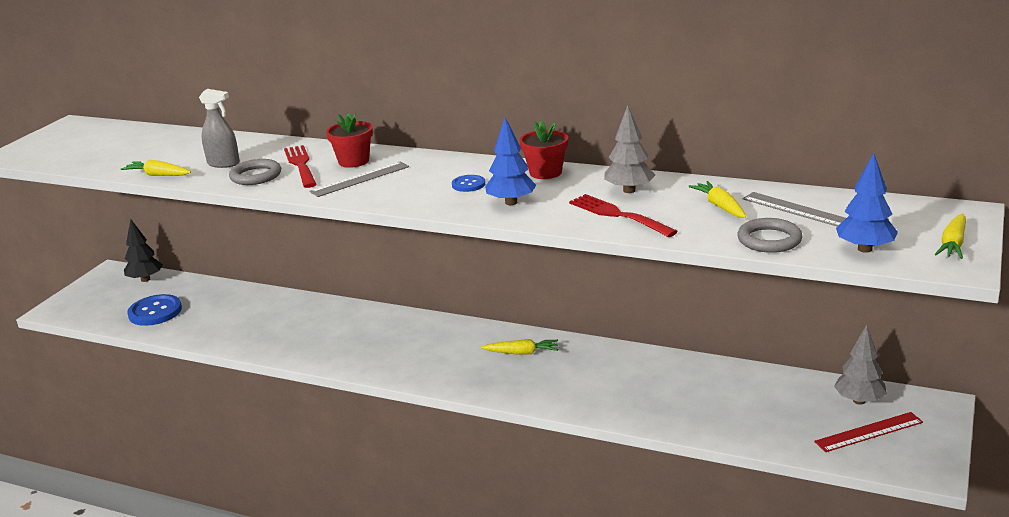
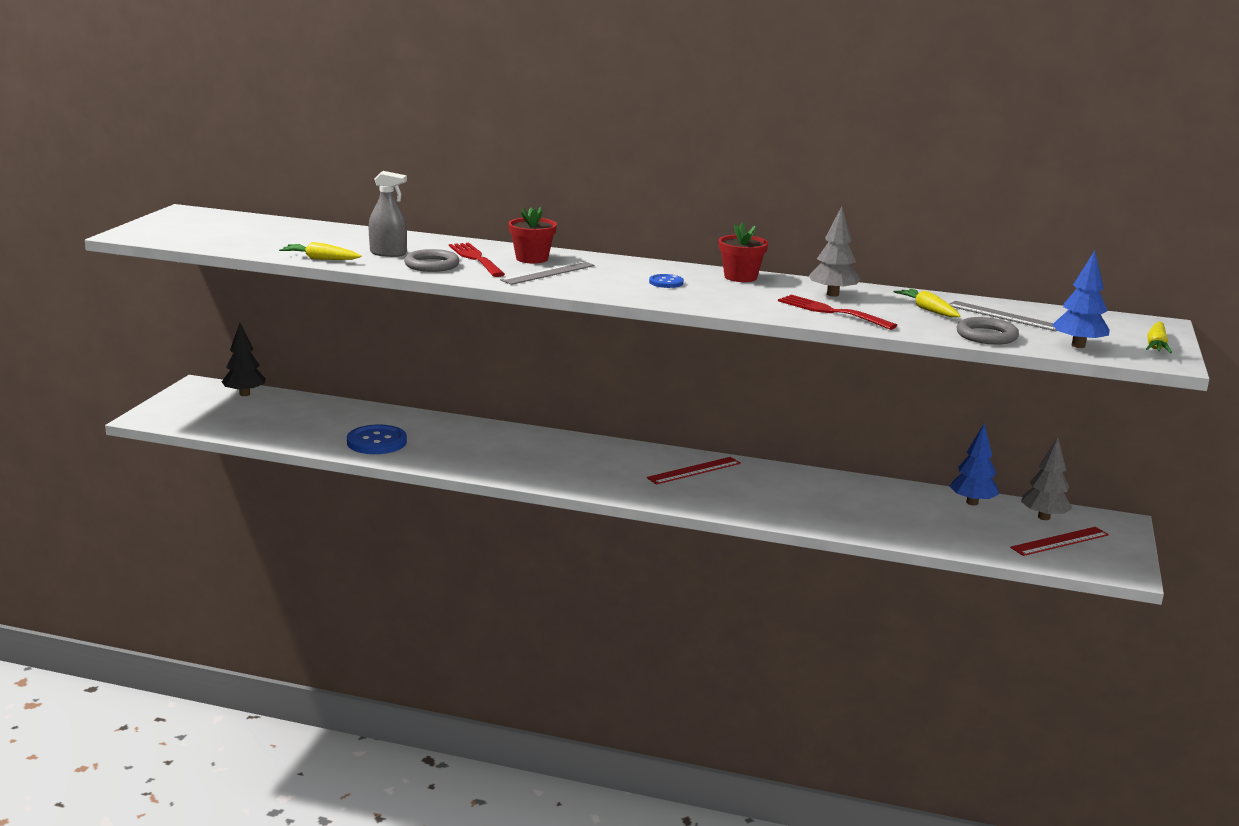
camera: 10 degrees left, 5 degrees down
(155, 312) = (270, 423): blue button -> blue button (377, 442)
(511, 202) = (718, 298): blue tree -> blue tree (972, 502)
(522, 353) = (694, 470): yellow carrot -> red ruler

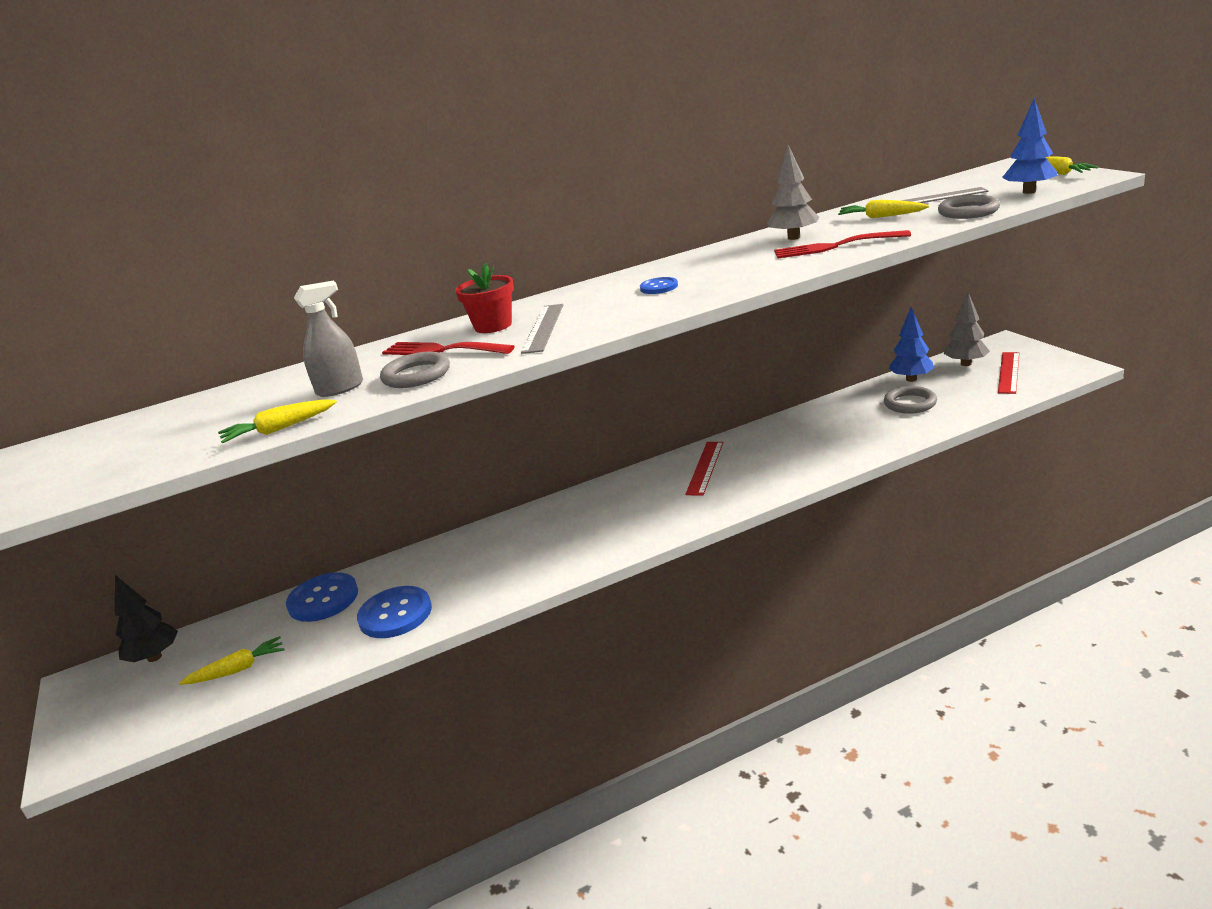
camera: 35 degrees left, 5 degrees up
(267, 422) = (238, 670): none -> yellow carrot
(358, 413) = (323, 599): none -> blue button
(740, 277) = (696, 258): red flower pot -> none
(926, 516) = (910, 403): none -> grey ring

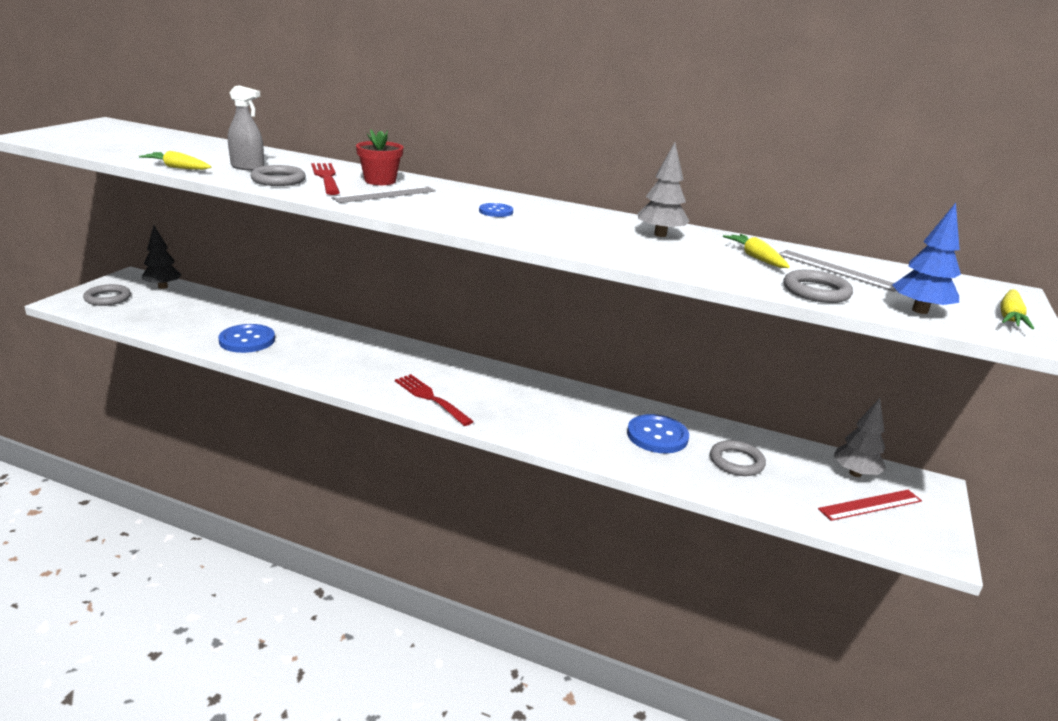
camera: 40 degrees right, 0 degrees up
(118, 714) = (107, 298): none -> grey ring
(238, 670) = (164, 314): yellow carrot -> none
(323, 599) = (248, 312): blue button -> blue button (657, 436)
(705, 467) = (523, 392): red ruler -> none
(835, 246) = (652, 253): red fork -> red fork (431, 398)
(911, 379) = (784, 450): blue tree -> none

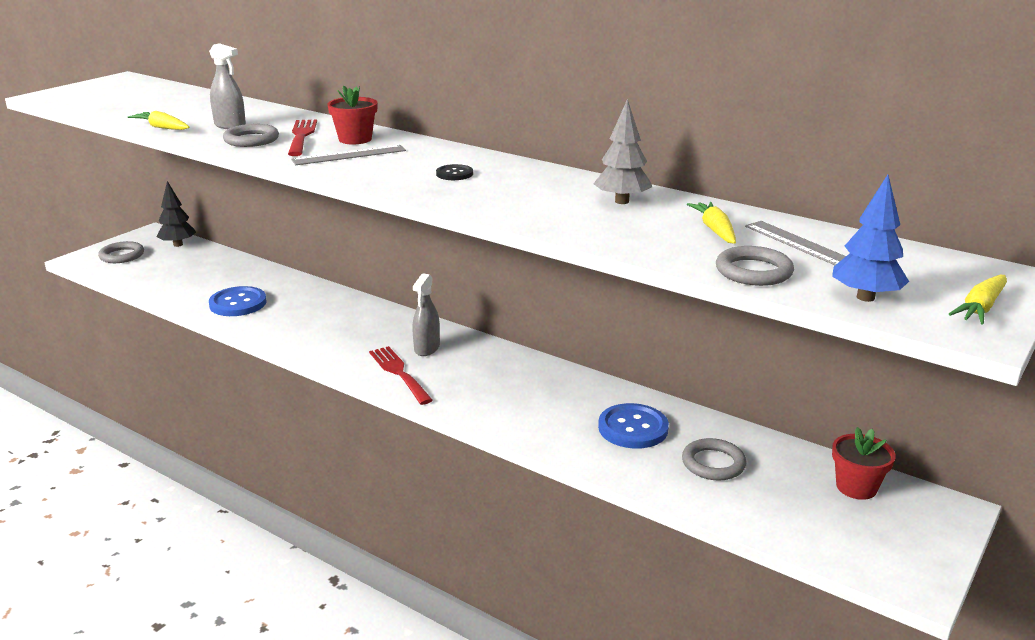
camera: 15 degrees right, 0 degrees up
(446, 375) = (427, 348): none -> grey spray bottle
(496, 211) = (454, 174): blue button -> black button
(855, 473) = (856, 487): grey tree -> red flower pot
(870, 505) = (855, 525): red ruler -> none

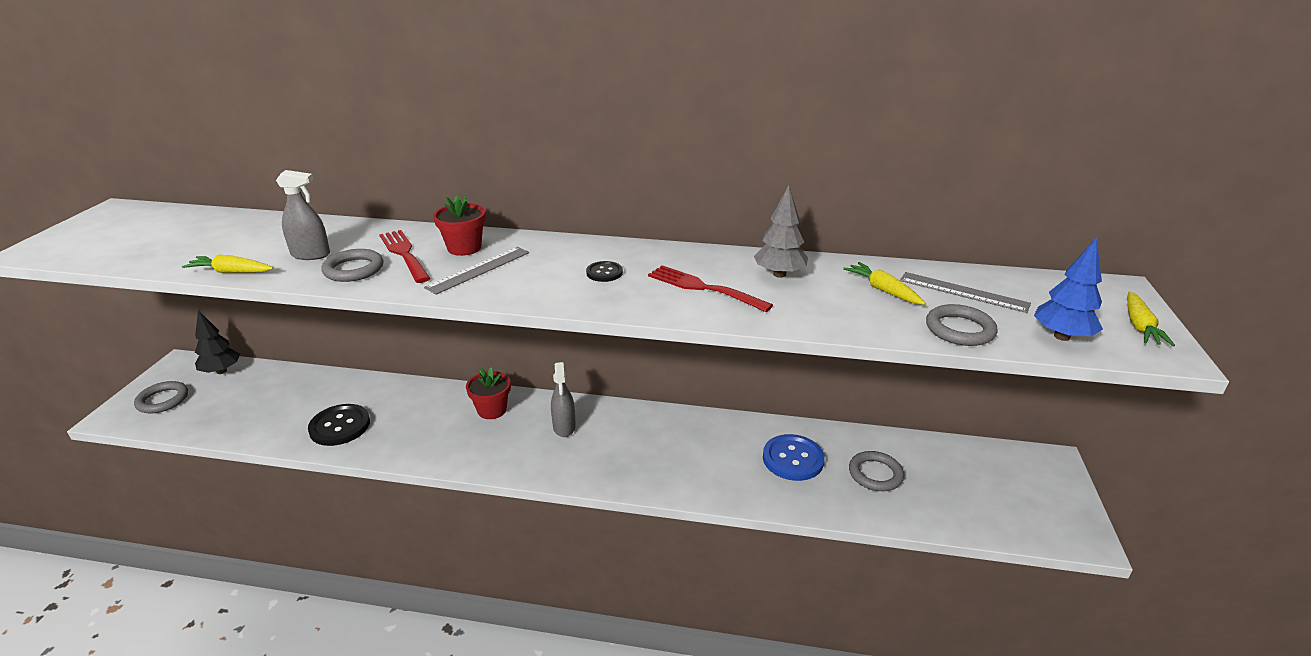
camera: 25 degrees left, 5 degrees up
(238, 303) = (340, 426): blue button -> black button
(399, 373) = (558, 462): red fork -> red fork (703, 288)
(856, 487) = (983, 462): red flower pot -> red flower pot (492, 410)

